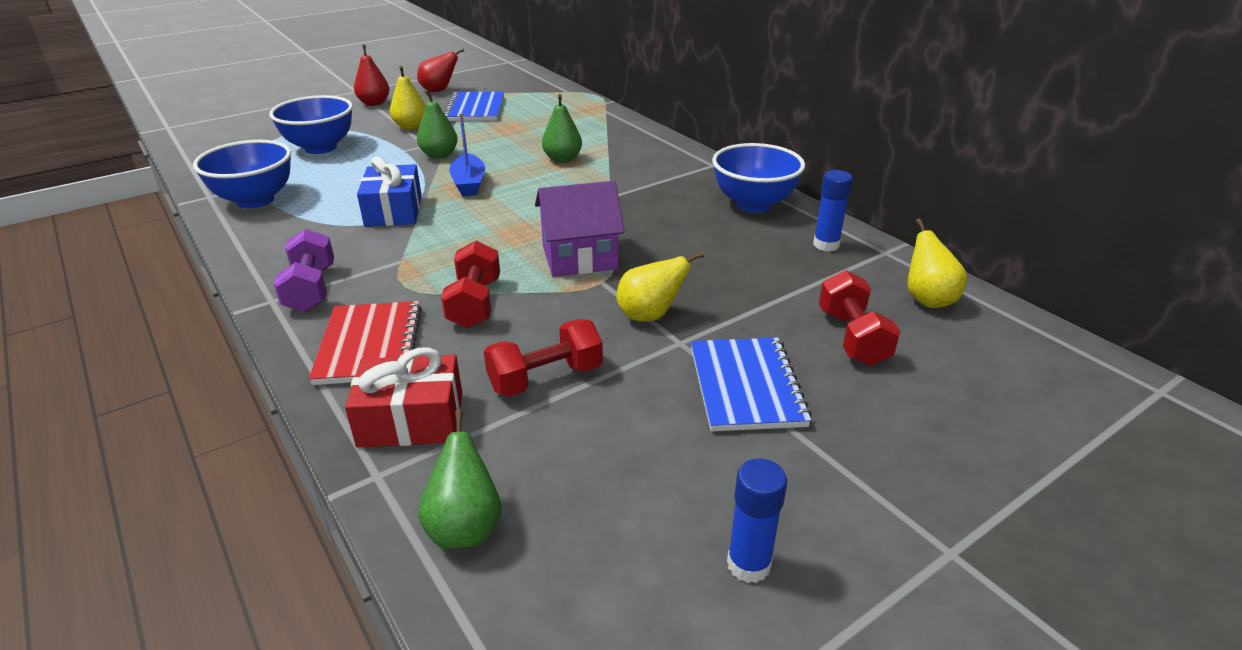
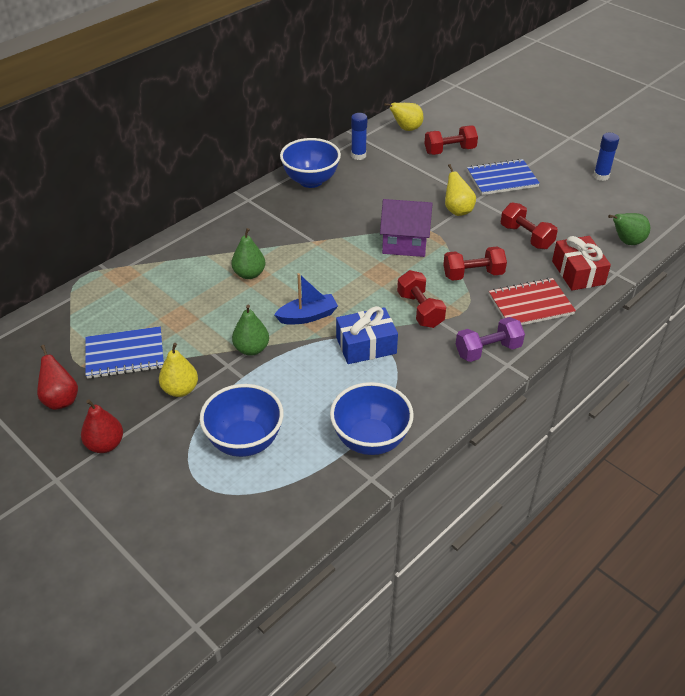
camera: 100 degrees left, 10 degrees up
(428, 251) = (420, 310): none -> red dumbbell
(579, 257) = (404, 243): purple house -> purple house turned 60 degrees counterclockwise

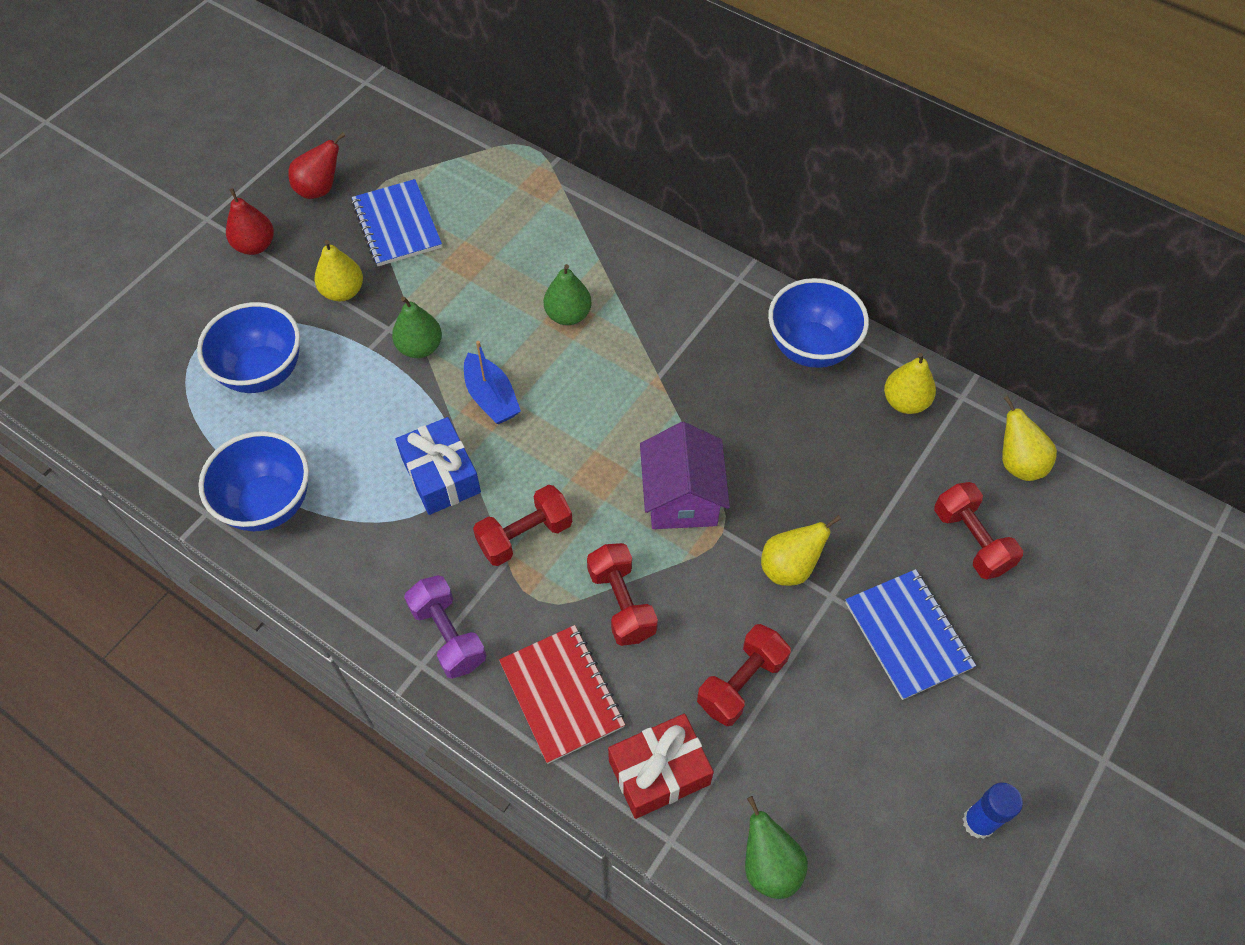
camera: 80 degrees right, 15 degrees up
(358, 155) = (905, 402): blue glue stick -> yellow pear

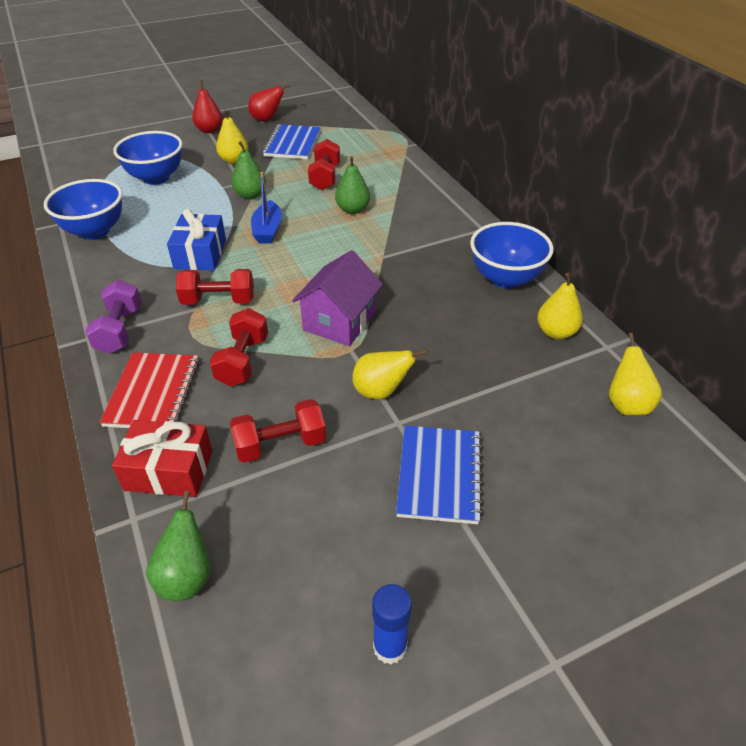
camera: 30 degrees right, 15 degrees down
(971, 540) = (546, 437): red dumbbell -> red dumbbell (325, 177)

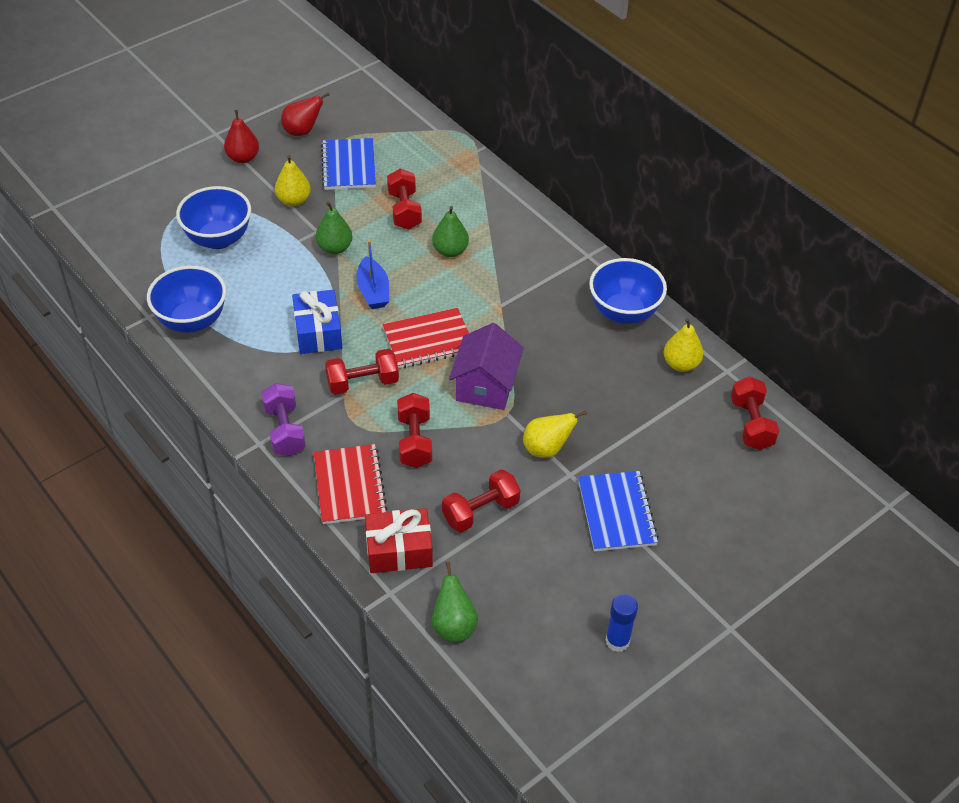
camera: 15 degrees left, 5 degrees up
(300, 275) = (428, 340): none -> red notebook
(627, 404) = (751, 424): yellow pear -> red dumbbell

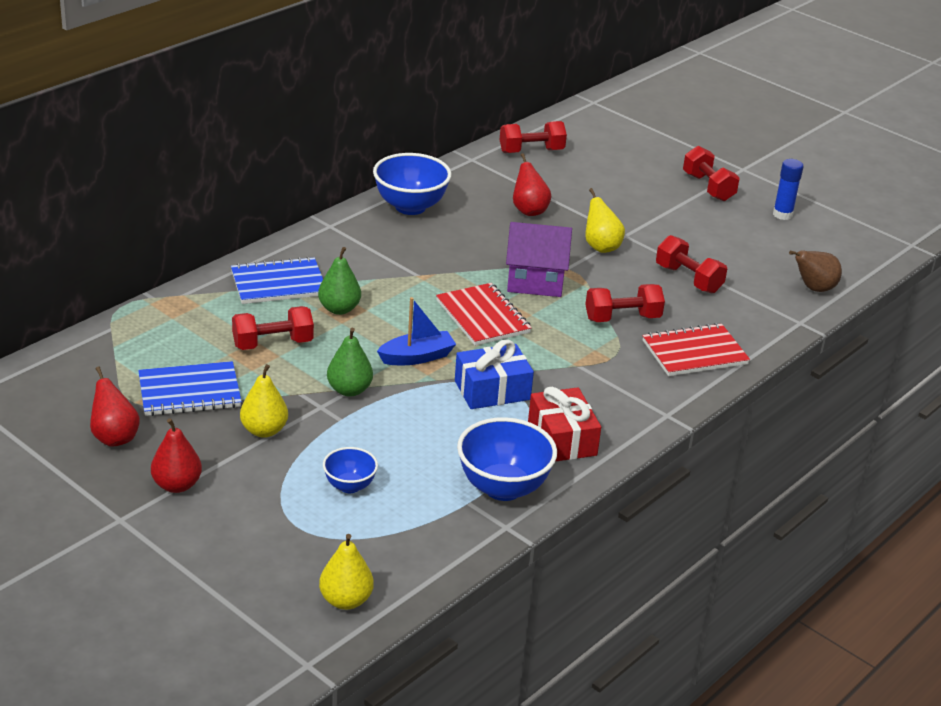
camera: 100 degrees left, 15 degrees down
(218, 239) = (349, 486): blue bowl -> blue bowl, size x0.55
(285, 430) = (642, 399): purple dumbbell -> none
(362, 383) = (557, 354): red dumbbell -> red dumbbell (708, 187)
(399, 550) = (753, 320): red gift -> red gift (562, 439)
(453, 626) = (813, 288): green pear -> brown pear
(616, 513) = (657, 213): blue notebook -> blue notebook (278, 284)
(619, 402) = (529, 210): none -> red pear
(681, 364) = (470, 180): yellow pear -> yellow pear (345, 600)

